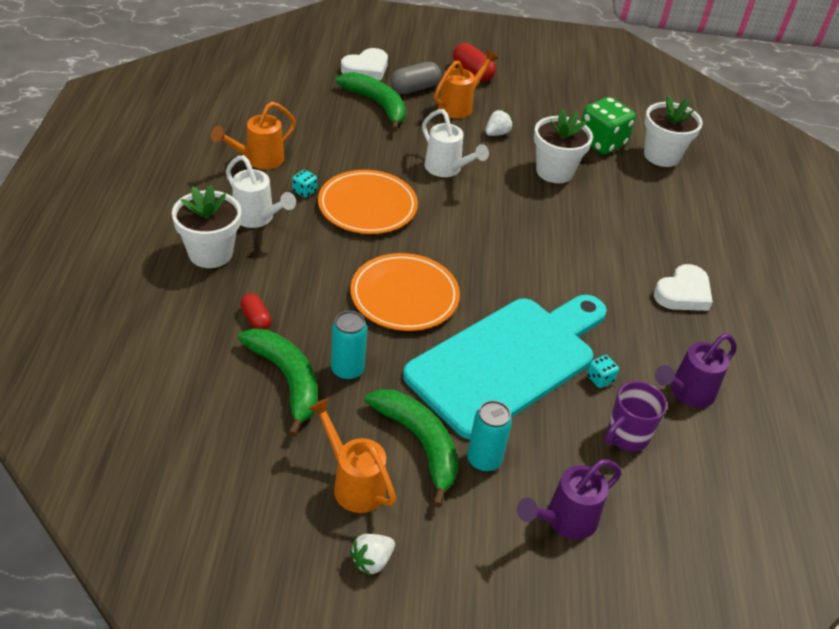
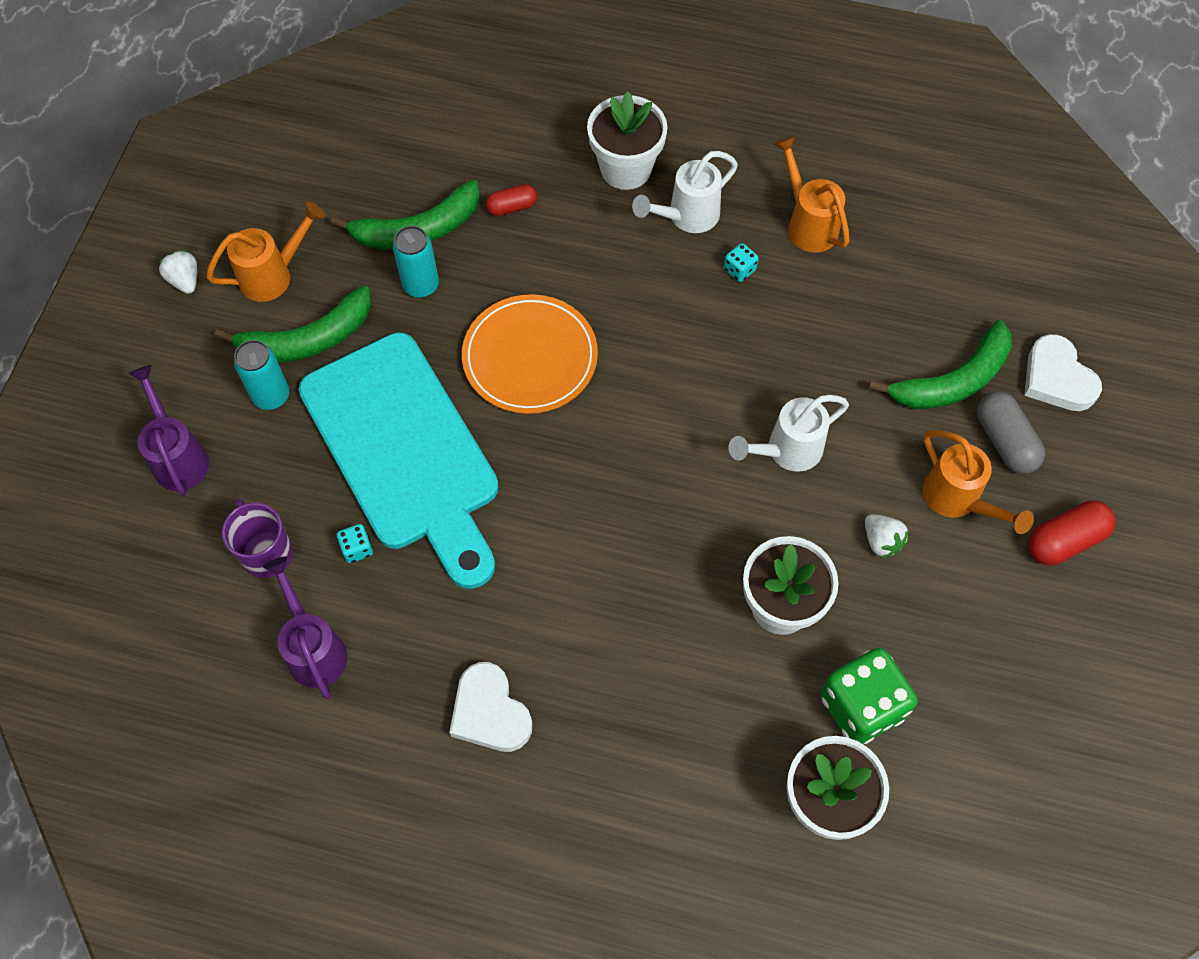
camera: 105 degrees right, 20 degrees up
(367, 206) = (706, 338): orange plate -> none

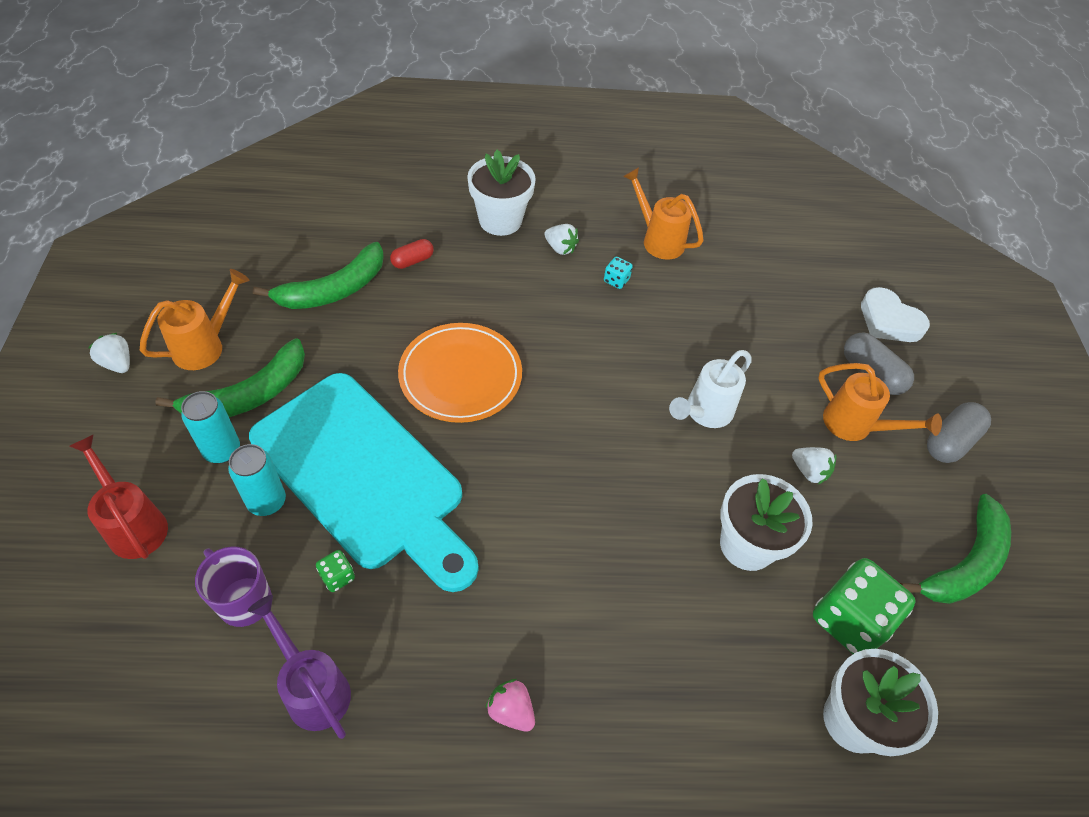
camera: 20 degrees left, 10 degrees down
(178, 456) = (134, 524): purple watering can -> red watering can
(357, 549) = (337, 576): turquoise dice -> green dice
(421, 285) = (347, 333): turquoise can -> turquoise can (267, 502)
(490, 712) = (511, 710): white heart -> pink strawberry
(686, 217) = (560, 248): white watering can -> white strawberry
(952, 381) = (812, 335): green banana -> green banana (964, 563)
(1064, 540) = (950, 442): red capsule -> grey capsule

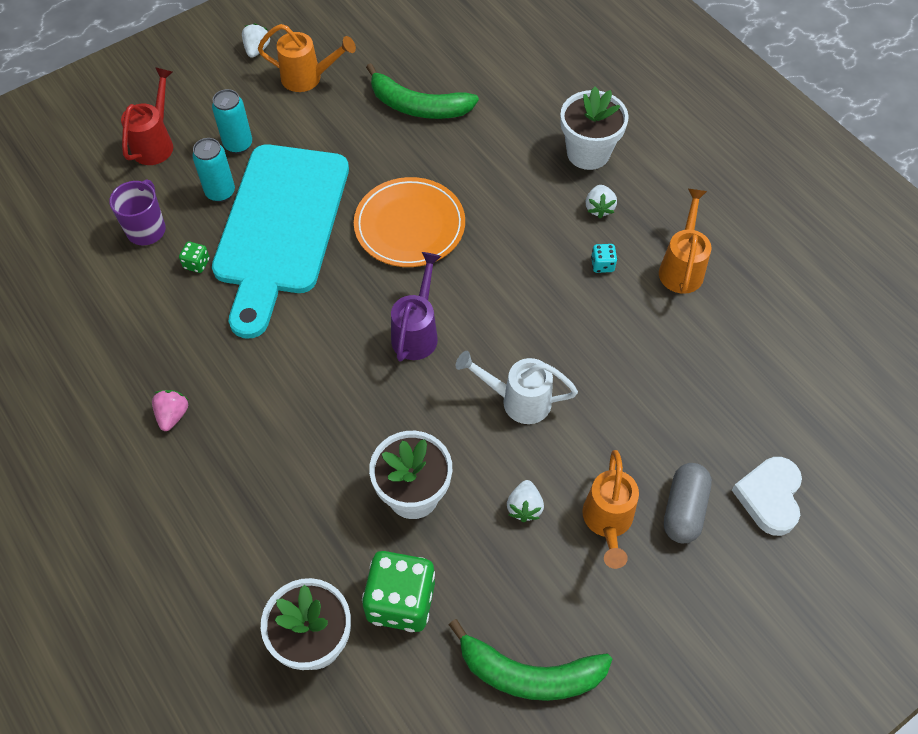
camera: 60 degrees right, 5 degrees up
(248, 395) = (290, 126): green banana -> none
(312, 687) = (117, 301): purple watering can -> purple watering can (417, 332)
(412, 261) = (489, 129): red capsule -> none
(950, 442) = (661, 611): grey capsule -> none

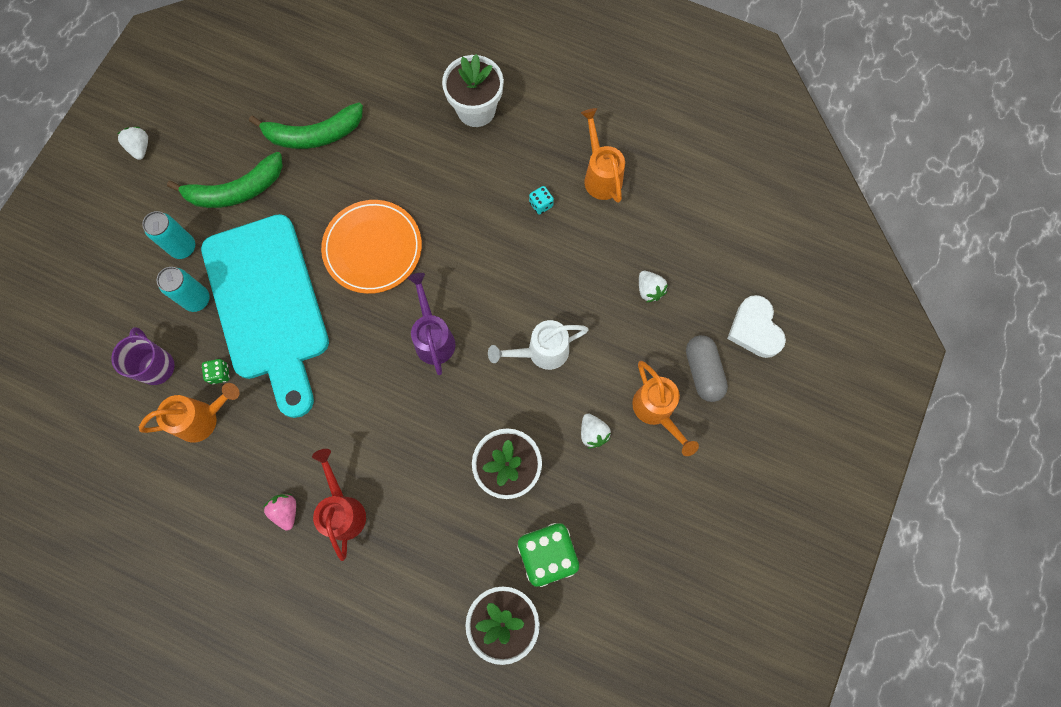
camera: 30 degrees left, 15 degrees up
(156, 142) = (110, 282): red watering can -> red watering can (343, 509)
(308, 78) = (204, 154): orange watering can -> orange watering can (204, 419)
(529, 674) = (664, 553): green banana -> green banana (236, 190)
(599, 208) = (511, 156): white strawberry -> white strawberry (649, 290)

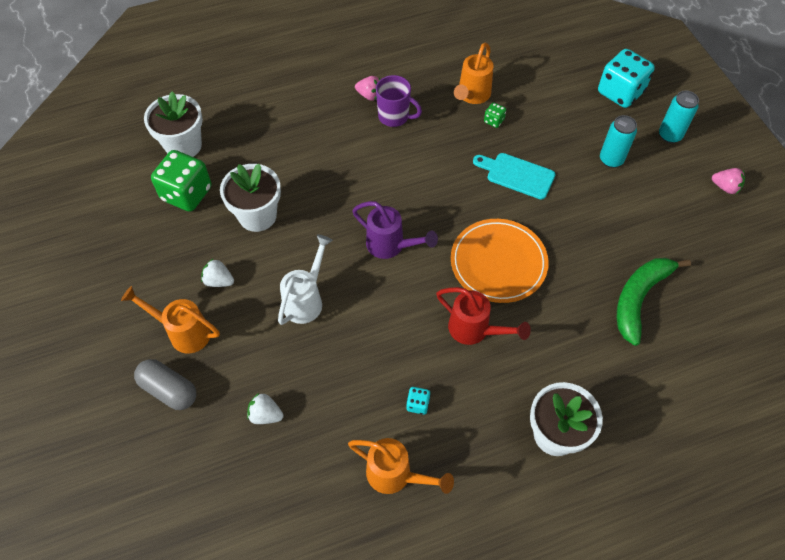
camera: 135 degrees right, 15 degrees down
(87, 298) = (620, 92): none -> turquoise dice
(140, 148) = (725, 187): white strawberry -> pink strawberry
(156, 366) = (533, 96): purple mug -> purple mug (394, 117)
(197, 300) = (561, 142): turquoise can -> turquoise can (669, 135)
(236, 190) = (632, 217): green banana -> none
(268, 305) = (517, 175): turquoise cutting board -> turquoise cutting board, size x0.44
(343, 509) = (338, 120): red watering can -> red watering can (475, 330)
(755, 329) = (149, 461): white heart -> none

